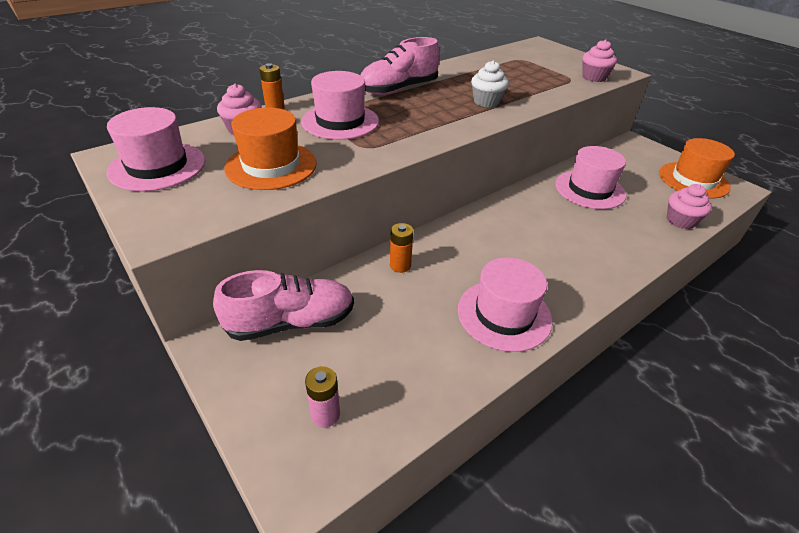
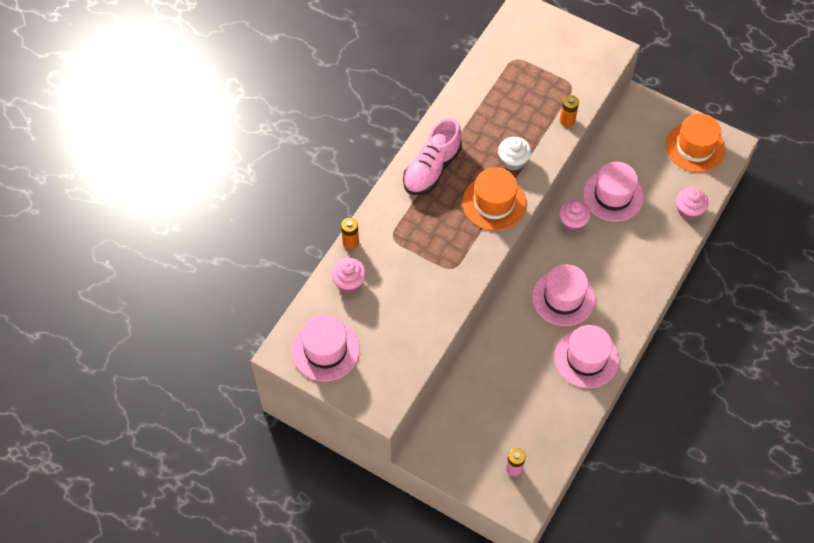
camera: 20 degrees left, 20 degrees up
(271, 165) = (401, 317): orange hat -> orange hat (494, 203)
(291, 322) = (457, 418): pink shoe -> none
(340, 121) = (413, 240): pink hat -> pink hat (563, 297)
(400, 265) = (501, 342): orange battery -> orange battery (567, 120)
(594, 77) = (590, 73): pink cupcake -> pink cupcake (572, 222)

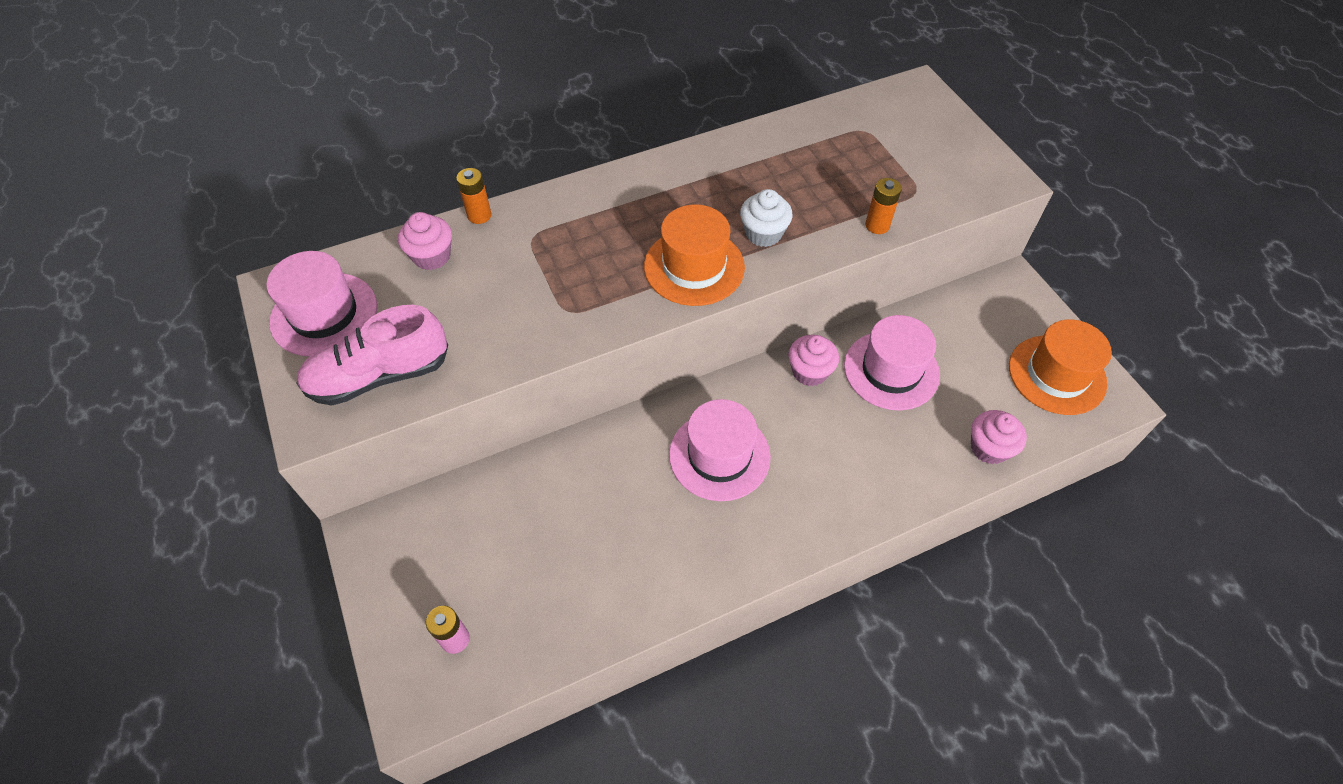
camera: 35 degrees right, 5 degrees down
(432, 168) = (652, 190): pink shoe -> pink shoe (379, 376)
(586, 358) = (684, 554): pink hat -> none

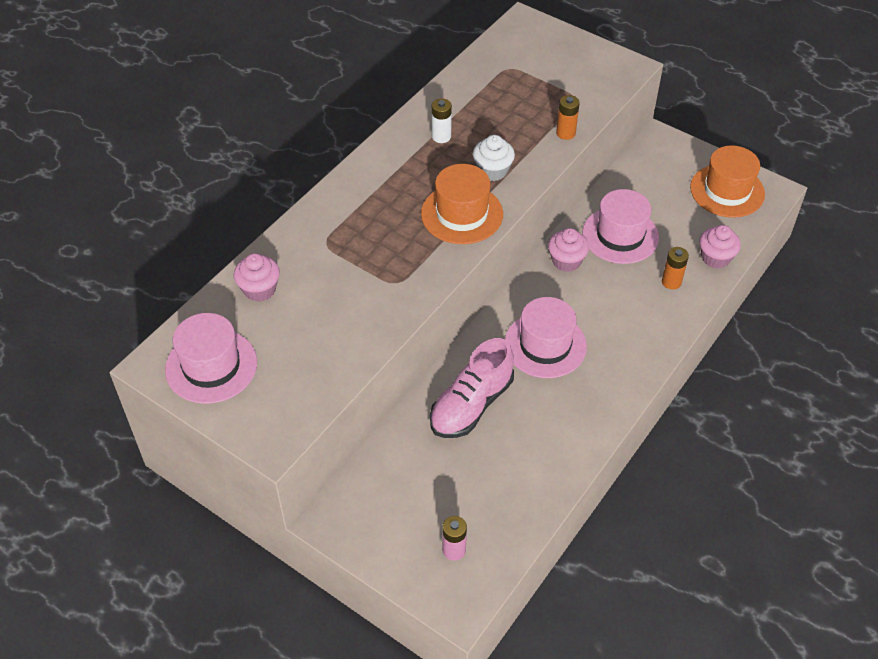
camera: 30 degrees left, 5 degrees down
(379, 376) = (294, 387): pink shoe -> pink shoe (471, 405)
(479, 215) = (271, 244): orange battery -> orange battery (671, 282)
(736, 175) = (441, 136): none -> white battery

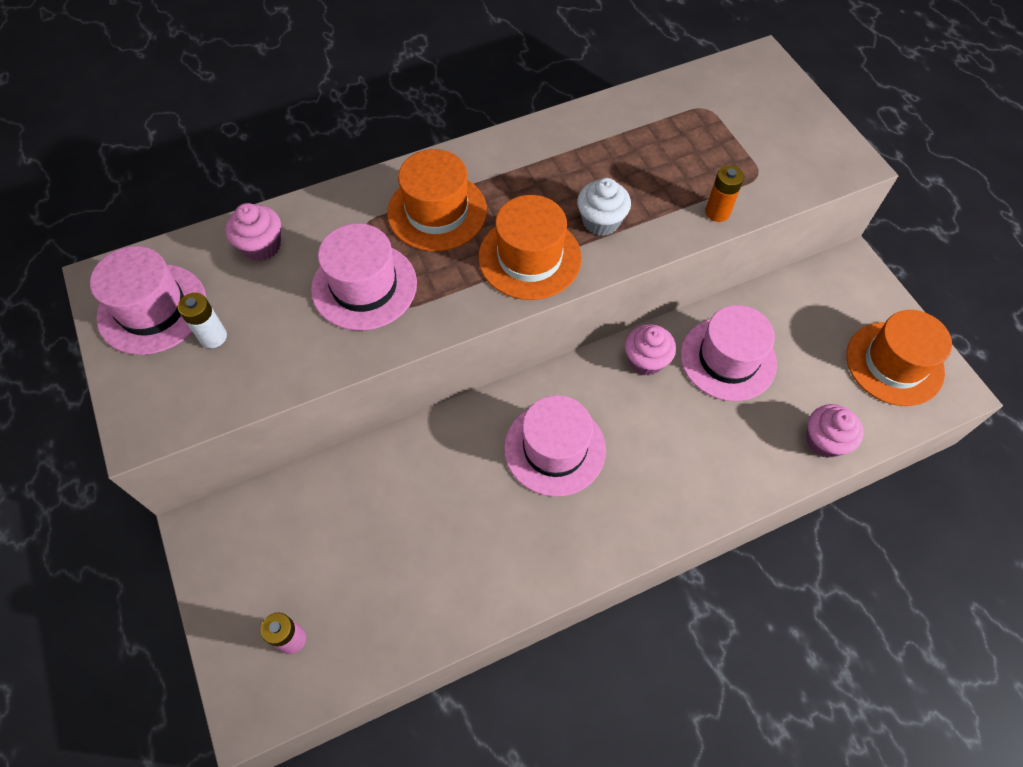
camera: 30 degrees right, 10 degrees up
(359, 282) = (364, 286): none -> pink hat
(372, 212) = (437, 212): none -> orange hat
(441, 136) = (573, 157): white battery -> white battery (213, 337)
(471, 405) = (428, 477): pink shoe -> none
(671, 282) = (750, 445): orange battery -> none

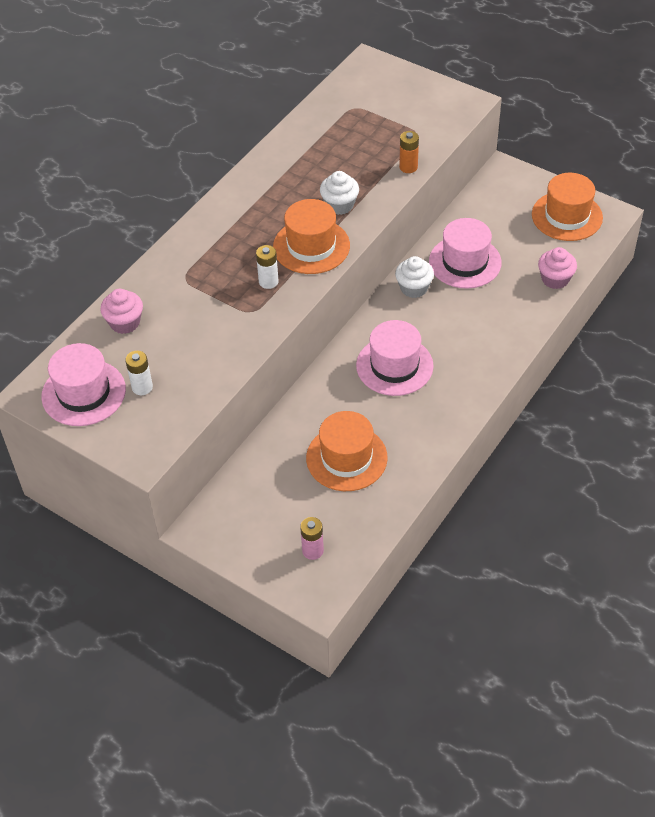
camera: 30 degrees left, 10 degrees down
(364, 286) = (217, 312): pink hat -> none
(437, 212) = (227, 248): orange hat -> orange hat (346, 458)
(448, 278) = (268, 282): none -> white battery
(646, 360) = (414, 288): pink cupcake -> white cupcake

